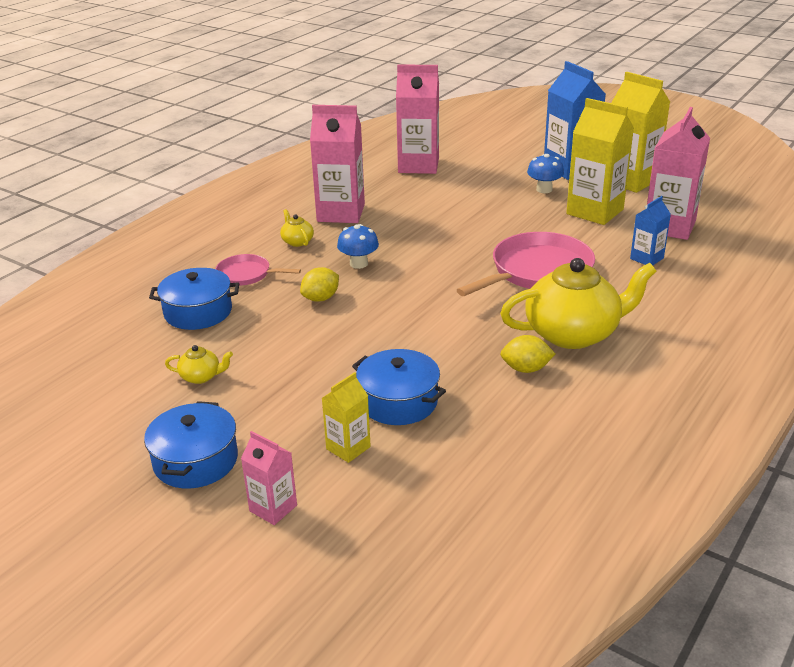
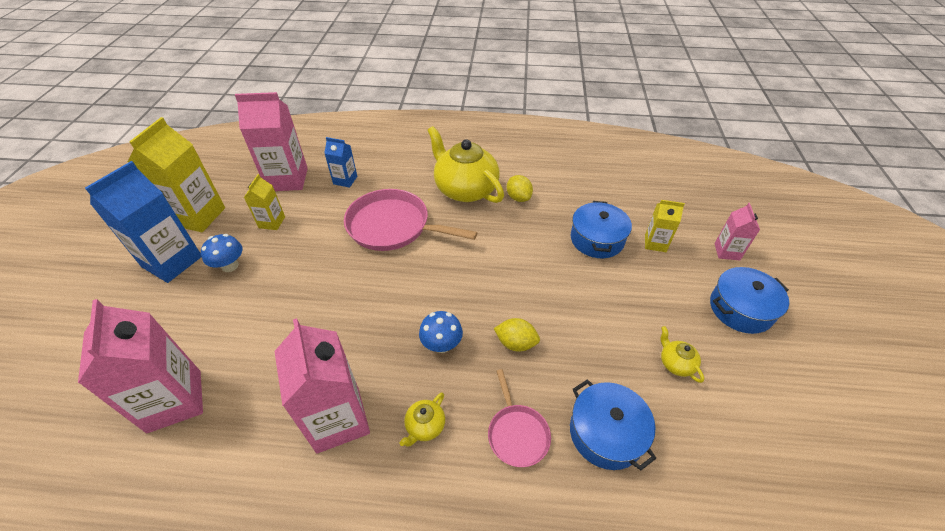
camera: 120 degrees left, 15 degrees up
(595, 212) = (272, 222): yellow carton -> yellow carton, size x0.52

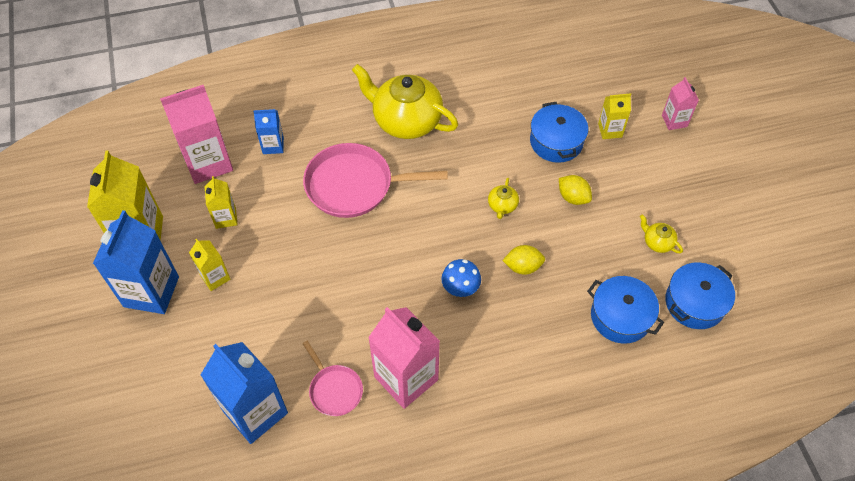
camera: 20 degrees left, 10 degrees up
(174, 401) = (255, 412): pink carton -> blue carton
(230, 266) = (215, 277): blue mushroom -> yellow carton
(425, 426) = (479, 359): yellow teapot -> yellow teapot (502, 206)
(517, 434) = (554, 340): pink pan -> pink pan (334, 390)
(518, 198) = (464, 115): yellow lemon -> yellow lemon (573, 197)
(740, 309) = (697, 176): blue pot -> blue pot (694, 303)

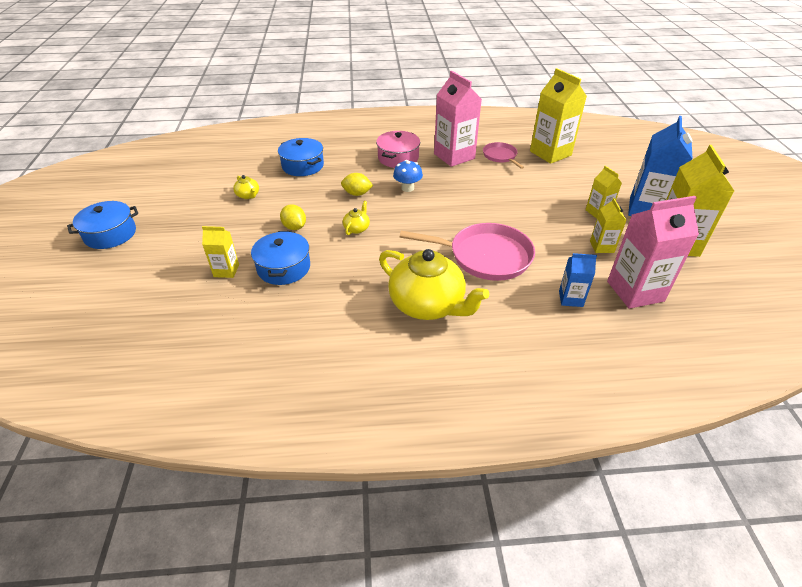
camera: 170 degrees left, 15 degrees down
(255, 412) = (550, 153): blue carton -> yellow carton
(490, 359) = (398, 158): none -> pink pot
(674, 121) = (158, 271): pink carton -> none
(694, 303) = (248, 166): blue pot -> blue pot (110, 234)

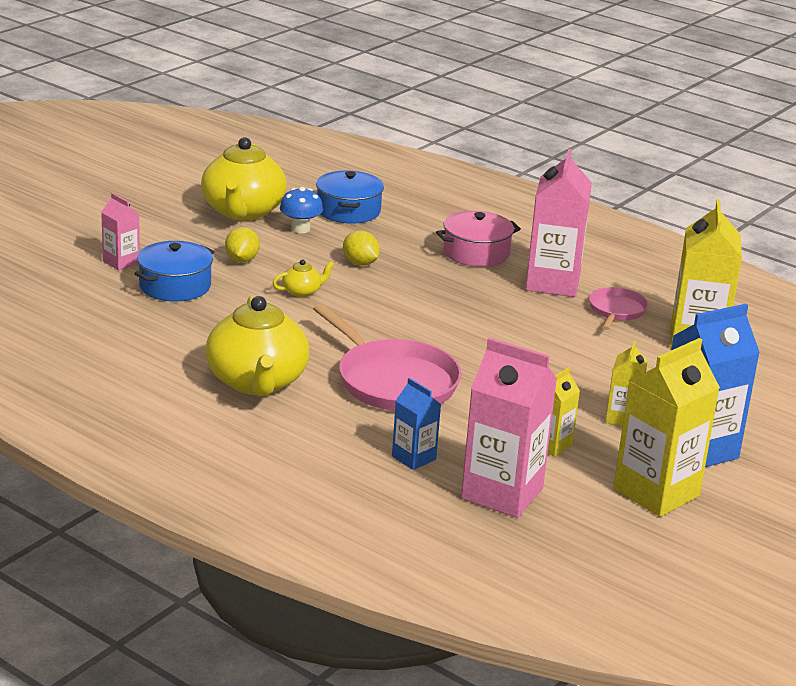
camera: 40 degrees right, 15 degrees down
(110, 234) = (68, 185): blue pot -> none
(226, 270) = (121, 262): yellow carton -> pink carton
(248, 195) = (243, 211): yellow teapot -> yellow teapot, size x2.38
(407, 188) = (428, 285): blue mushroom -> blue mushroom (300, 229)

